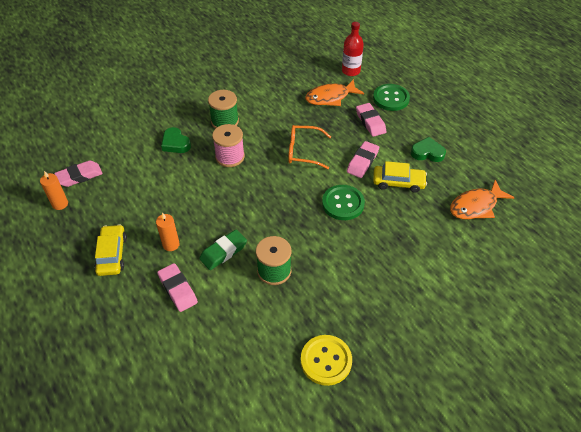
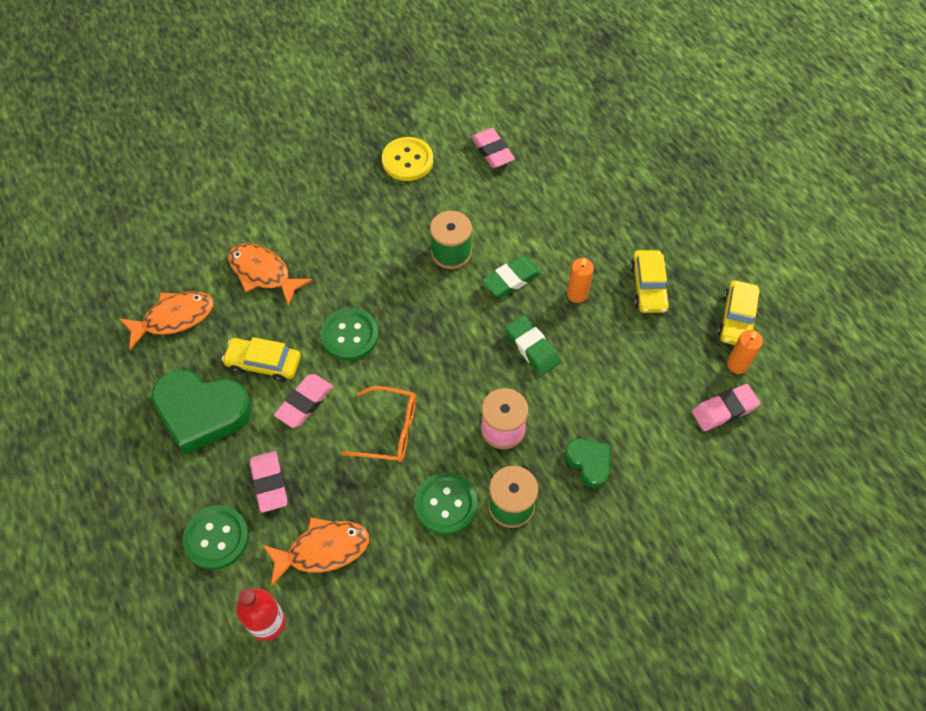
camera: 175 degrees left, 10 degrees up
(48, 235) = (737, 319): none -> yellow car
(178, 289) = (563, 239): pink eraser -> pink eraser (492, 151)
(208, 204) = (532, 348): none -> green eraser
(263, 119) = (446, 504): none -> green button
(423, 243) = (263, 273): none -> orange fish
(427, 153) = (202, 412): green heart -> green heart, size x1.90

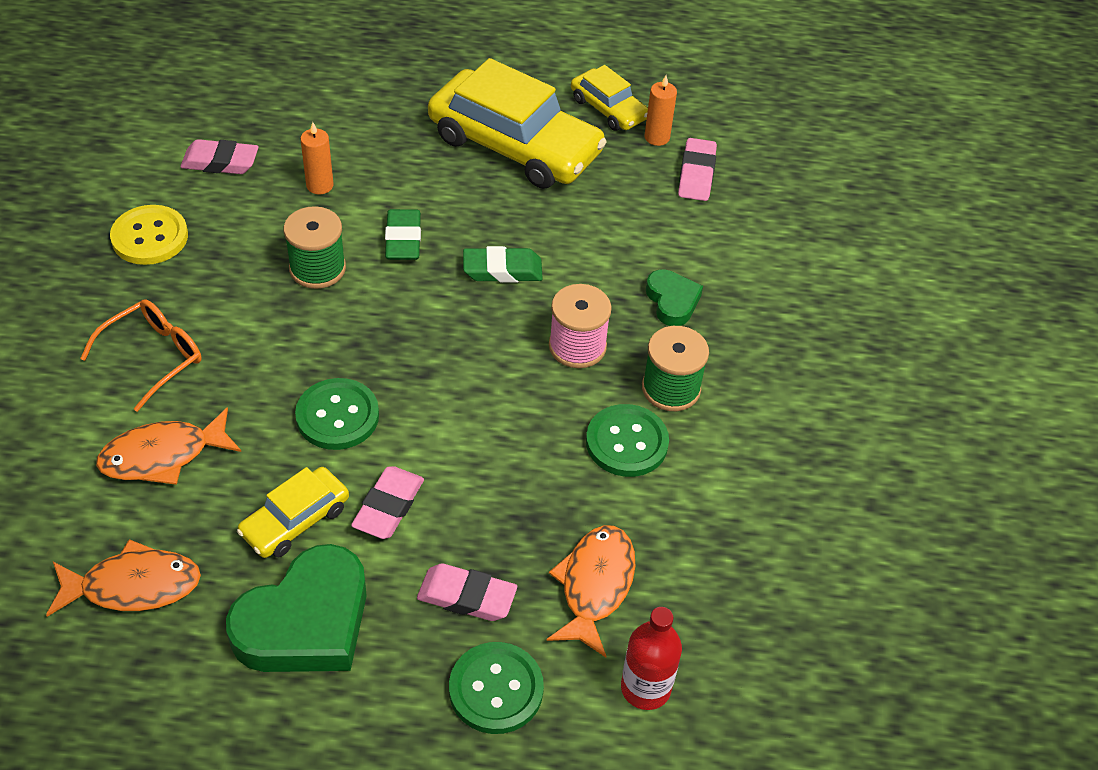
camera: 60 degrees left, 10 degrees down
(174, 318) = (133, 586): orange fish -> orange fish turned 75 degrees clockwise
(304, 403) = (388, 507): pink eraser -> pink eraser turned 45 degrees clockwise
(390, 430) = (495, 444): orange glasses -> orange glasses (154, 356)
(577, 294) = (472, 200): orange candle -> orange candle (320, 185)
(589, 462) = (672, 301): green heart -> green heart turned 75 degrees clockwise
(648, 287) = (515, 145): yellow car -> yellow car, size x1.98

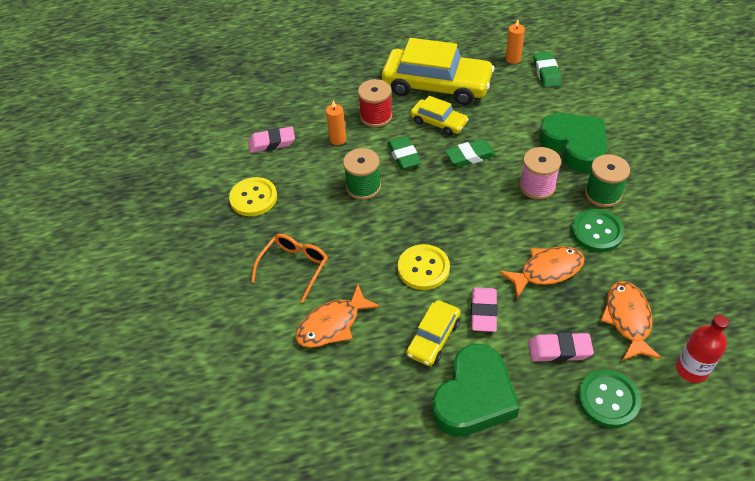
camera: 10 degrees left, 0 degrees up
(133, 586) = (358, 409): orange fish -> orange fish (547, 271)
(337, 416) = (423, 268): green button -> yellow button
(396, 167) = (376, 116): none -> red spool
(608, 109) = (477, 51): yellow car -> yellow car (438, 122)
(672, 301) = (574, 145): green heart -> green heart, size x1.90
(696, 174) = (546, 73): pink eraser -> green eraser

